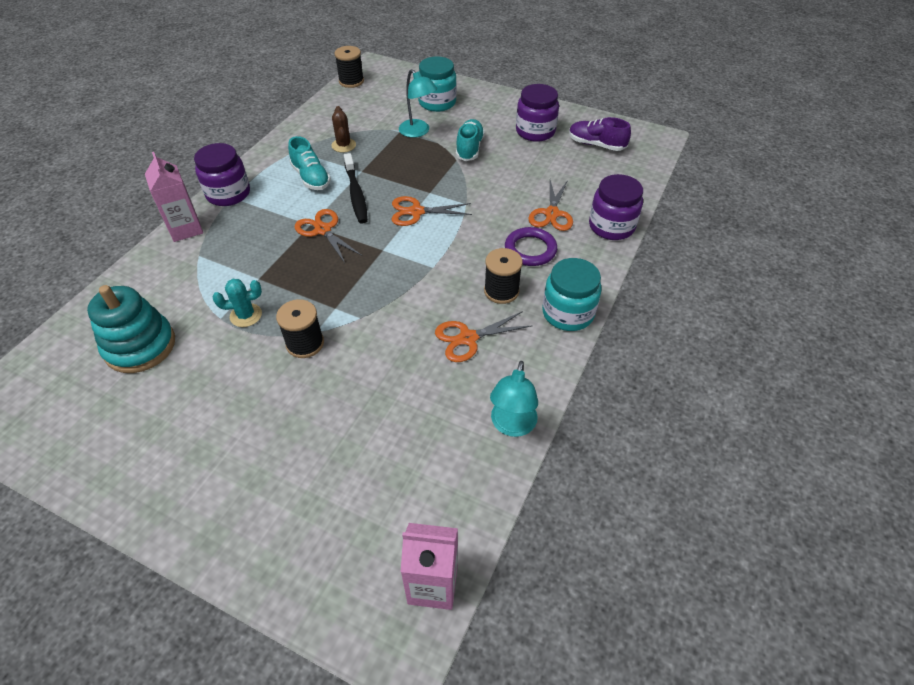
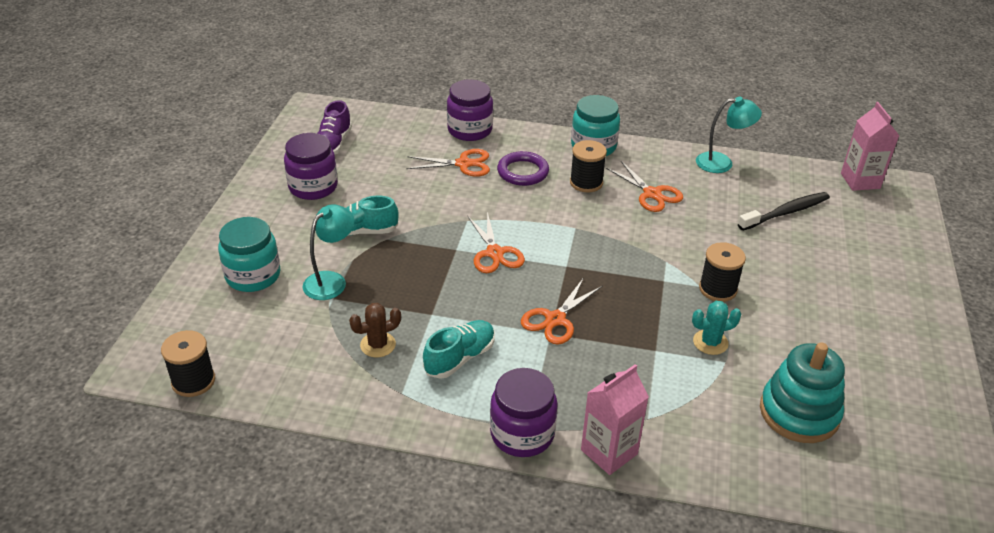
camera: 105 degrees left, 10 degrees down
(246, 315) = (710, 342): turquoise cactus -> turquoise cactus turned 75 degrees counterclockwise
(356, 194) = (479, 308): black toothbrush -> black toothbrush (785, 212)

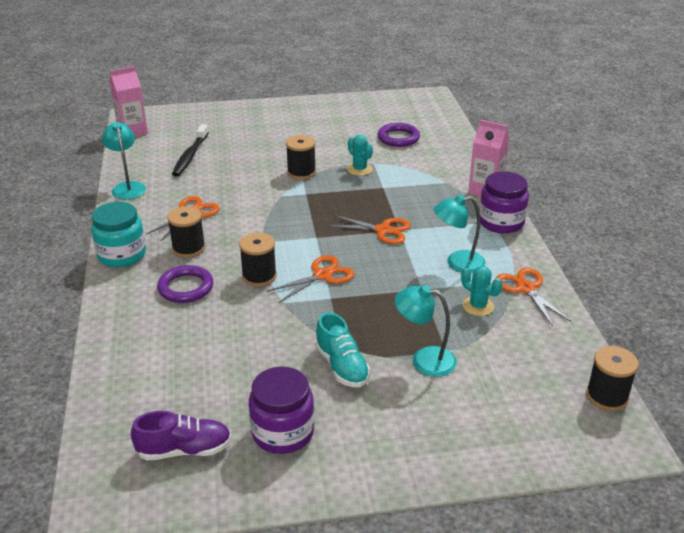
camera: 110 degrees left, 5 degrees down
(253, 276) = (456, 417): turquoise jar -> none
(378, 345) = (478, 306): brown cactus -> turquoise cactus
(460, 358) = (457, 263): turquoise shoe -> turquoise lamp
(463, 164) = (186, 329): orange scissors -> orange scissors (526, 288)
(470, 130) = (114, 342): purple jar -> none
(516, 214) = (259, 276): none -> black spool
(785, 212) = (190, 156): black toothbrush -> black toothbrush turned 120 degrees counterclockwise
(799, 412) = (398, 138): turquoise stacking toy -> purple ring

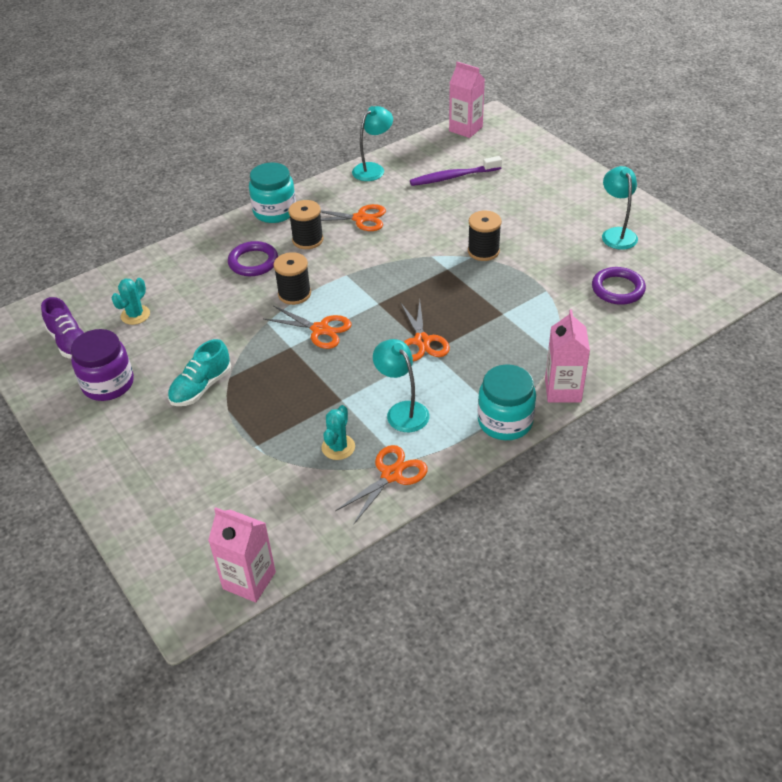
camera: 65 degrees right, 10 degrees up
(190, 156) = (453, 177): black toothbrush -> purple toothbrush
(359, 169) = (524, 286): turquoise cactus -> turquoise cactus (135, 315)
(424, 360) = (236, 435): turquoise lamp -> turquoise lamp (616, 234)
(501, 222) = (505, 422): purple jar -> turquoise jar
(607, 396) = (249, 580): black spool -> pink carton

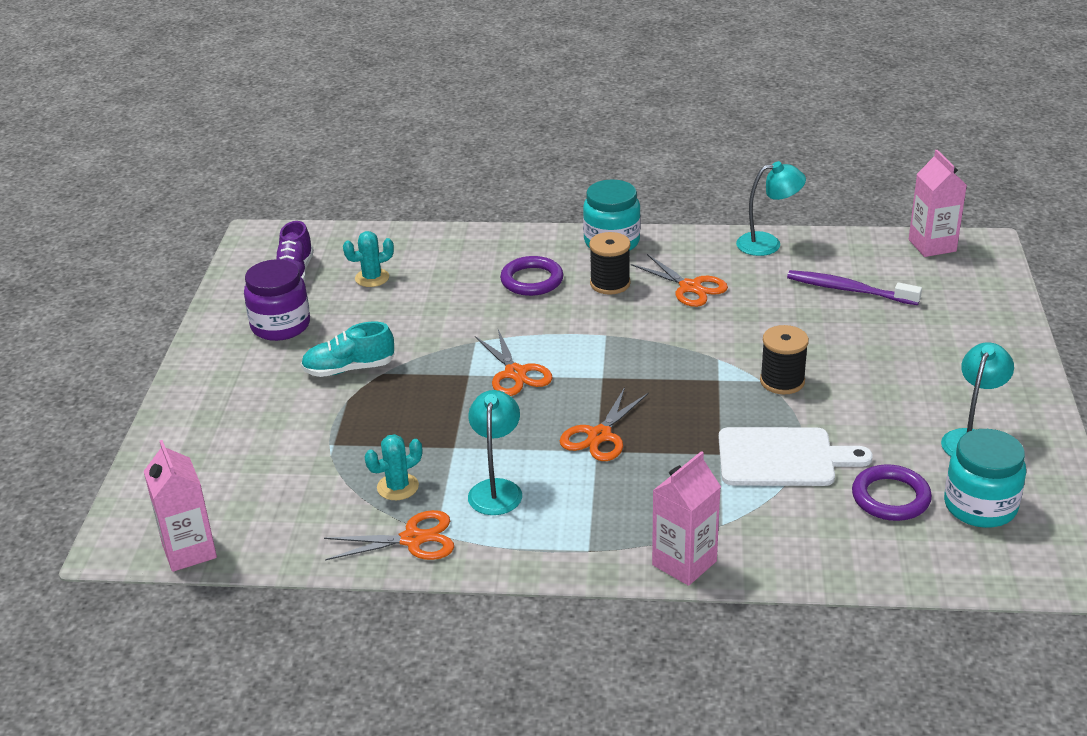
camera: 40 degrees right, 10 degrees down
(294, 294) = (533, 328): black spool -> none
(505, 422) = (583, 557): turquoise jar -> turquoise jar (980, 506)
(538, 297) = (783, 458): none -> white cutting board

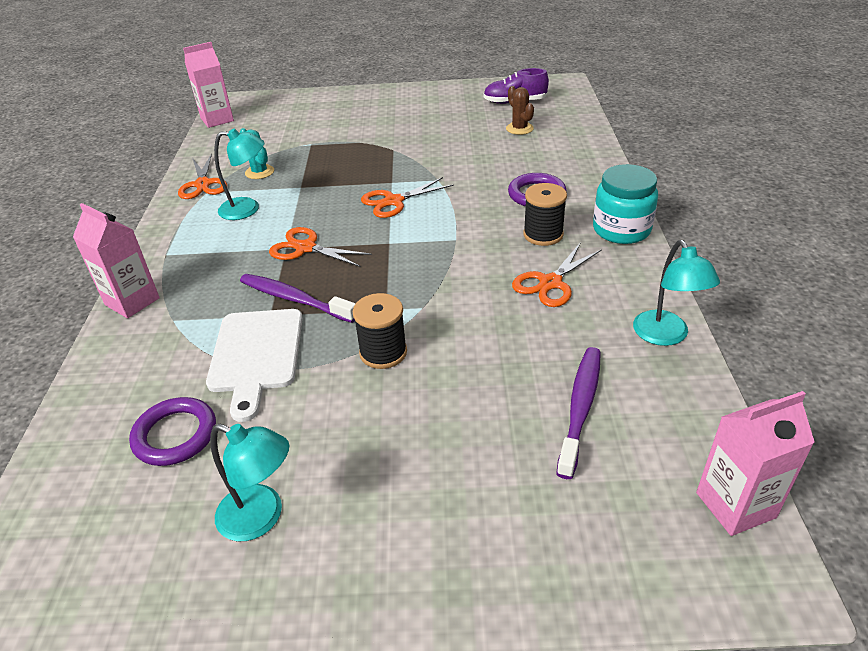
camera: 85 degrees right, 5 degrees up
(280, 325) = (448, 108): purple jar -> none
(349, 369) = (397, 137): turquoise shoe -> none
(372, 278) = (519, 129): turquoise cactus -> brown cactus
(696, 438) = (295, 299): none -> purple toothbrush
(980, 506) = (137, 515): turquoise jar -> none

